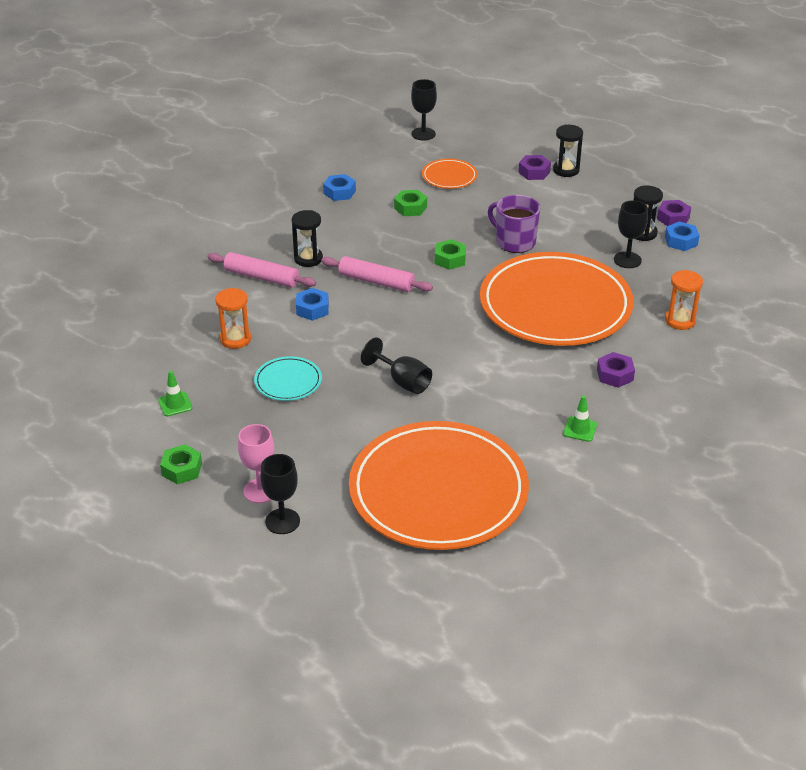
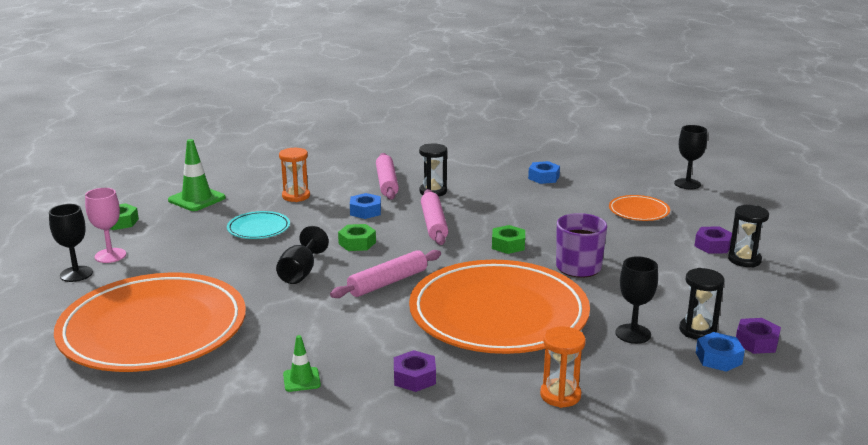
camera: 60 degrees right, 15 degrees down
(175, 404) = (197, 199): green traffic cone -> green traffic cone, size x1.74
(410, 208) = (563, 209): green nut -> green nut (357, 243)
(462, 341) = (388, 282): none -> pink rolling pin

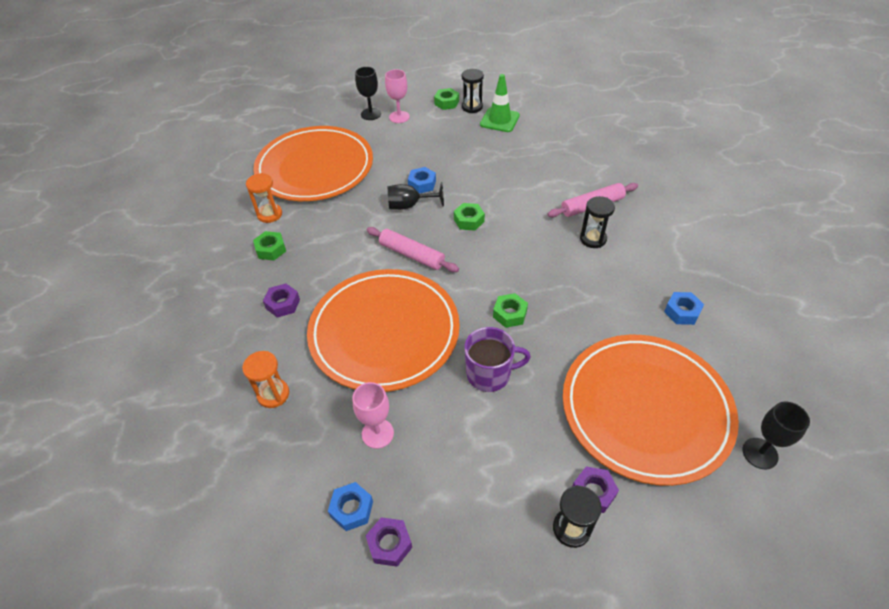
camera: 75 degrees right, 25 degrees up
(258, 228) = (468, 164): turquoise plate -> none
(296, 196) = (533, 164): orange hourglass -> orange hourglass (269, 214)
(301, 380) = (271, 249): green traffic cone -> green nut
(365, 211) = (528, 209): blue nut -> blue nut (422, 184)
(433, 224) = (526, 256): pink rolling pin -> none
(633, 334) = (377, 433): black goblet -> pink goblet
(638, 211) = (645, 409): orange plate -> orange plate, size x2.42
(697, 330) = (398, 487): black hourglass -> black hourglass (472, 107)

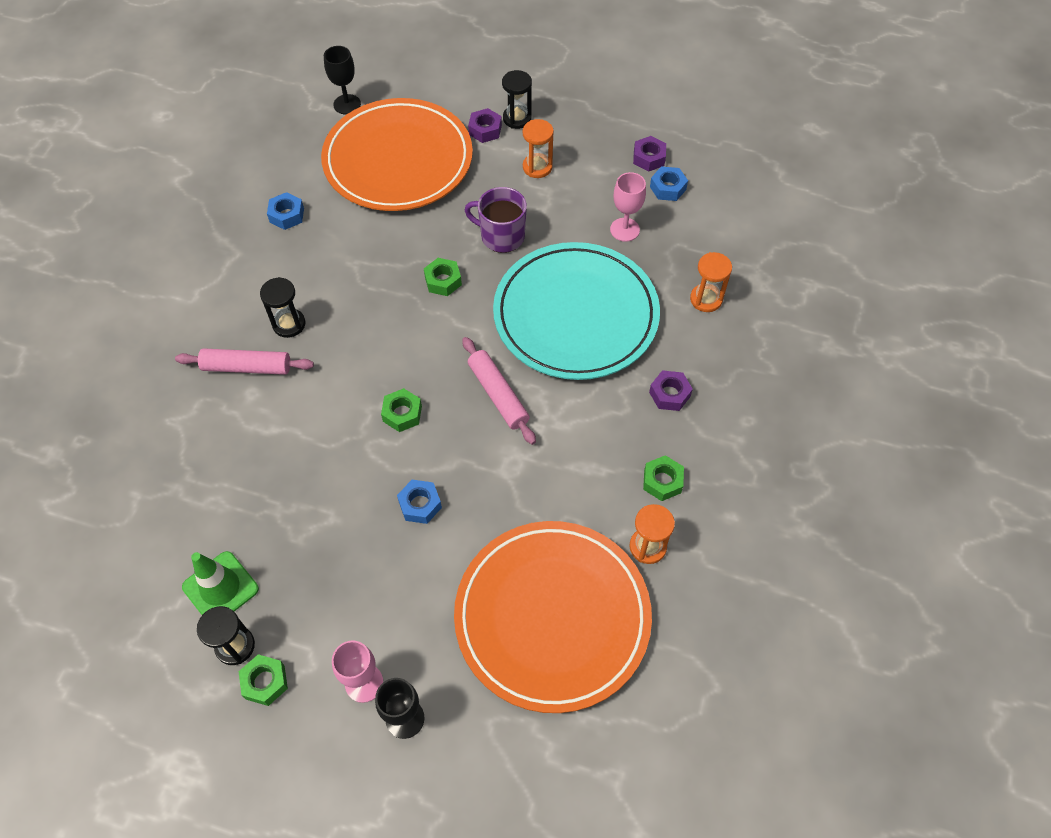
camera: 155 degrees left, 10 degrees up
(384, 332) = (575, 315): orange plate -> turquoise plate
(409, 205) = (458, 473): black goblet -> none
(505, 468) = (537, 167): none -> orange hourglass

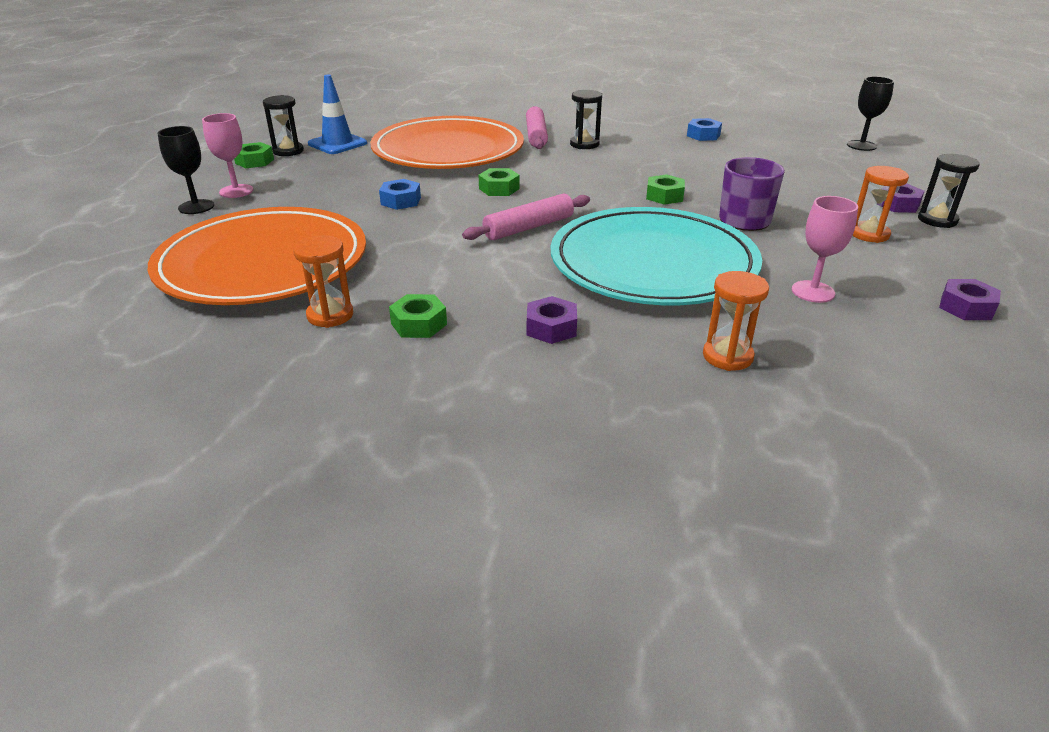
camera: 85 degrees right, 25 degrees down
(220, 588) = (337, 144): green traffic cone -> blue traffic cone
(398, 160) = (809, 169): orange plate -> orange plate (448, 151)
(668, 188) = (921, 323): blue nut -> none

